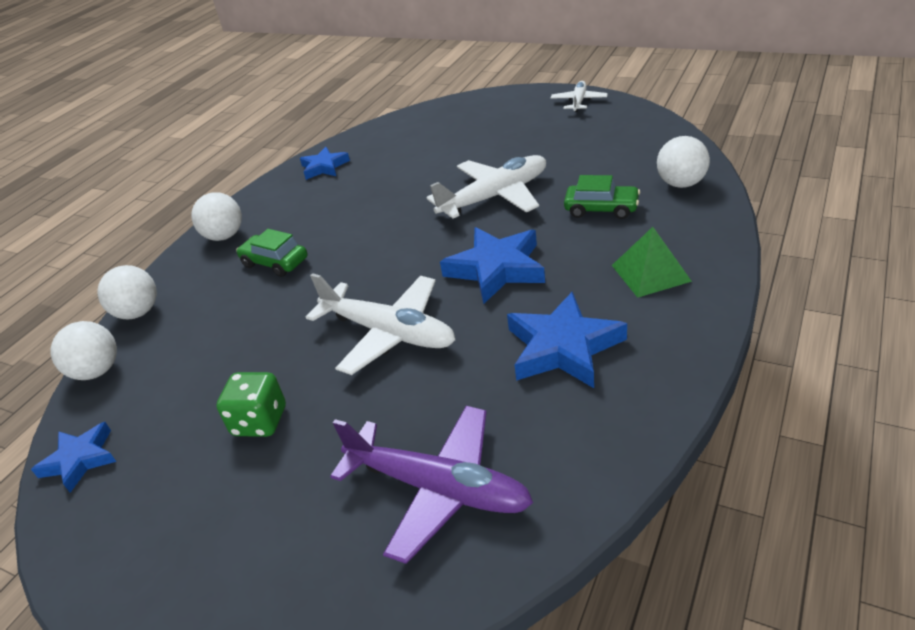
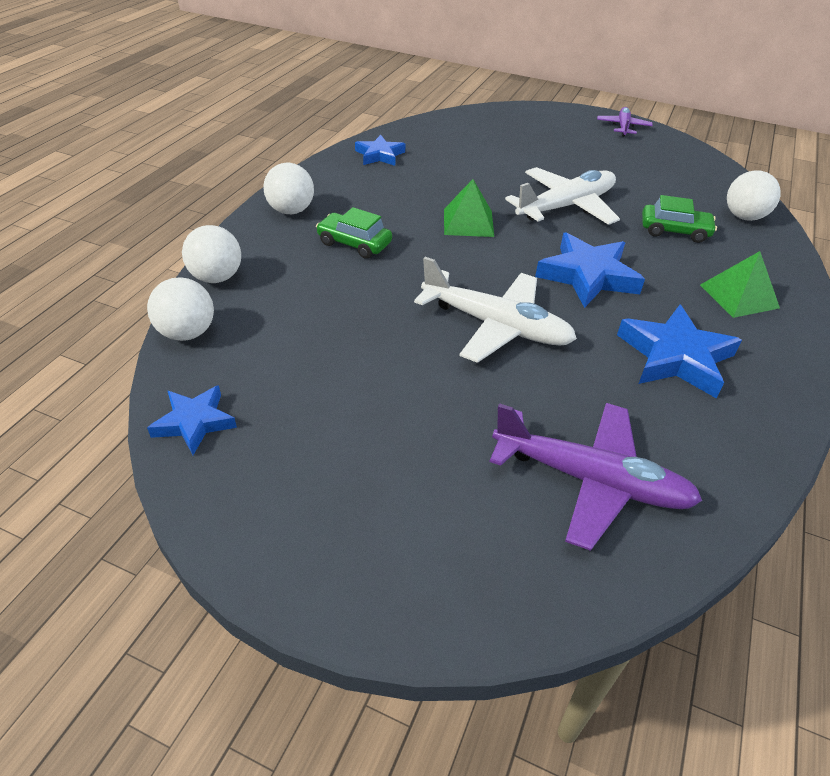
camera: 10 degrees left, 5 degrees up
(260, 421) = (384, 400): green dice -> none
(391, 226) = (468, 222): none -> green pyramid
(578, 102) = (623, 127): white plane -> purple plane

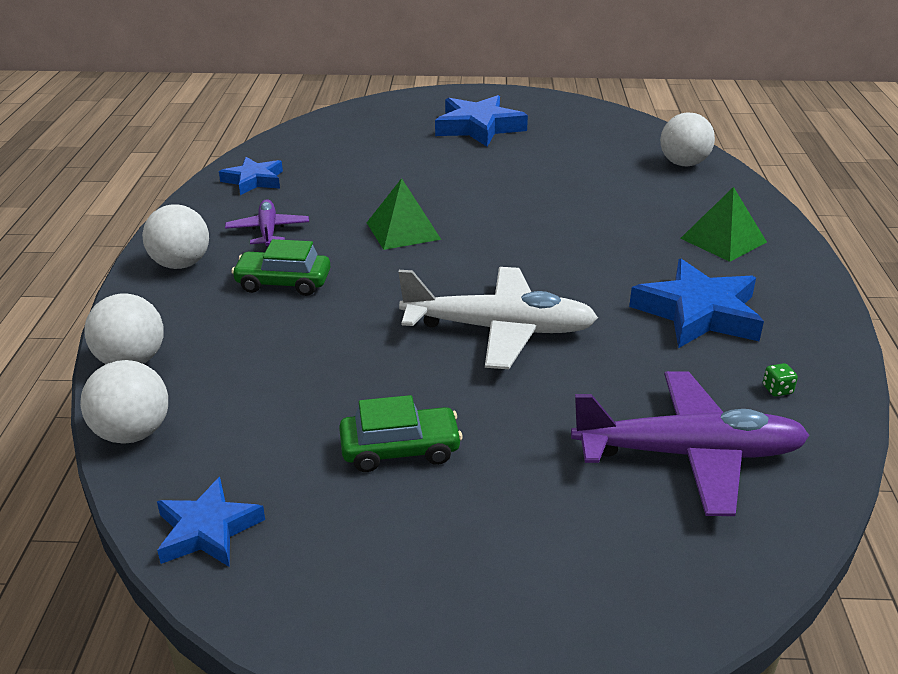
camera: 20 degrees left, 10 degrees down
(565, 206) = (499, 191): white plane -> none
(587, 276) = (564, 256): blue star -> blue star (478, 127)
(623, 127) = (511, 99): purple plane -> purple plane (268, 231)
(674, 231) = (625, 192): green car -> green car (400, 449)
(706, 447) = (777, 390): none -> green dice

